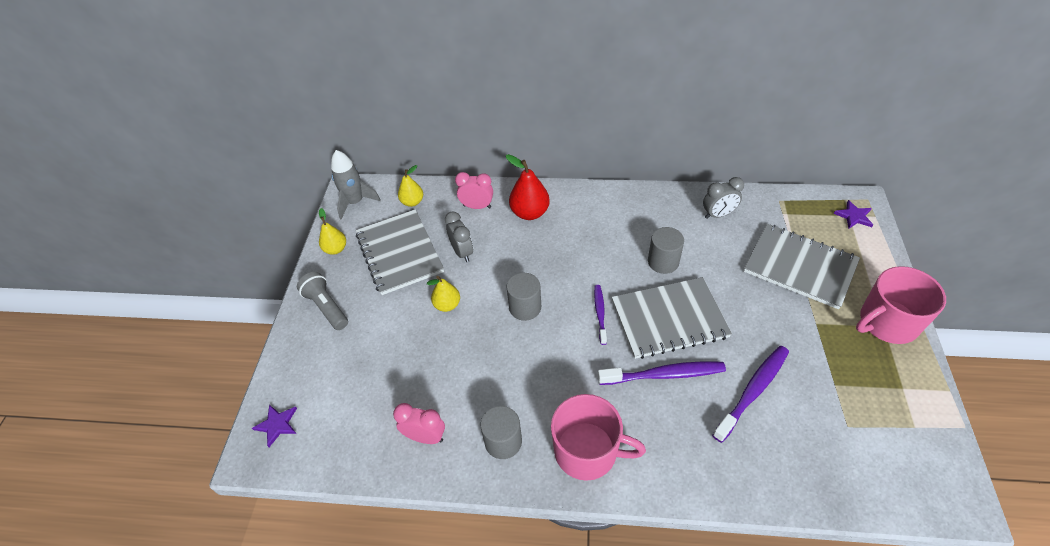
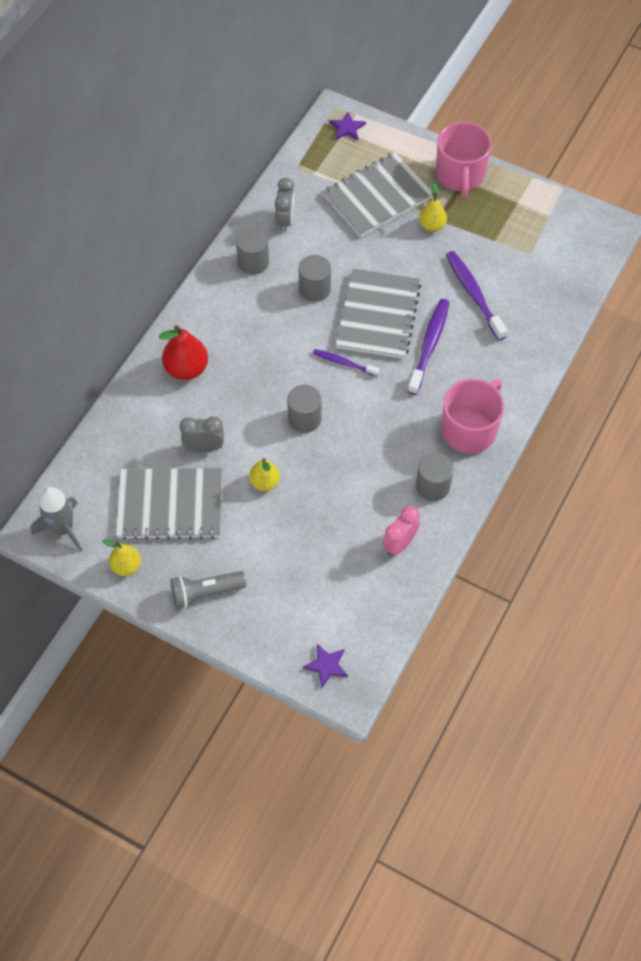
camera: 70 degrees left, 10 degrees up
(412, 202) = (100, 471): yellow pear -> yellow pear (432, 225)
(477, 206) = (147, 412): pink clock -> none
(659, 211) = (253, 262): none -> grey cylinder

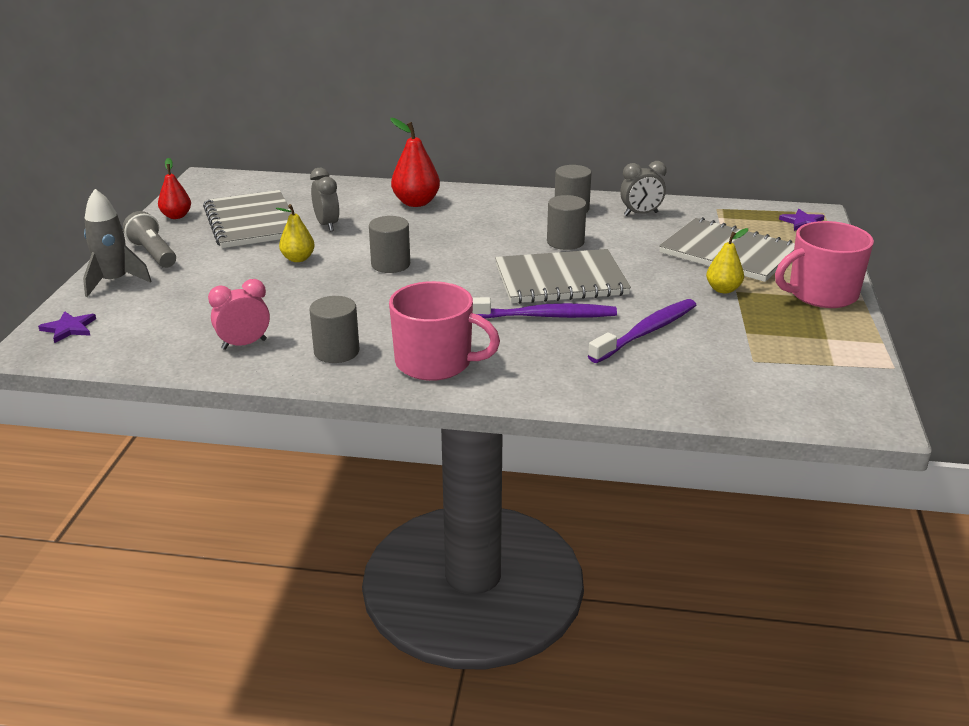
camera: 70 degrees right, 30 degrees down
(63, 529) = (210, 186): grey rocket -> grey rocket (114, 281)
(126, 566) = (176, 216): yellow pear -> red pear
(344, 363) = (479, 272): purple toothbrush -> none
(399, 544) = (244, 344): pink clock -> pink clock turned 45 degrees counterclockwise

